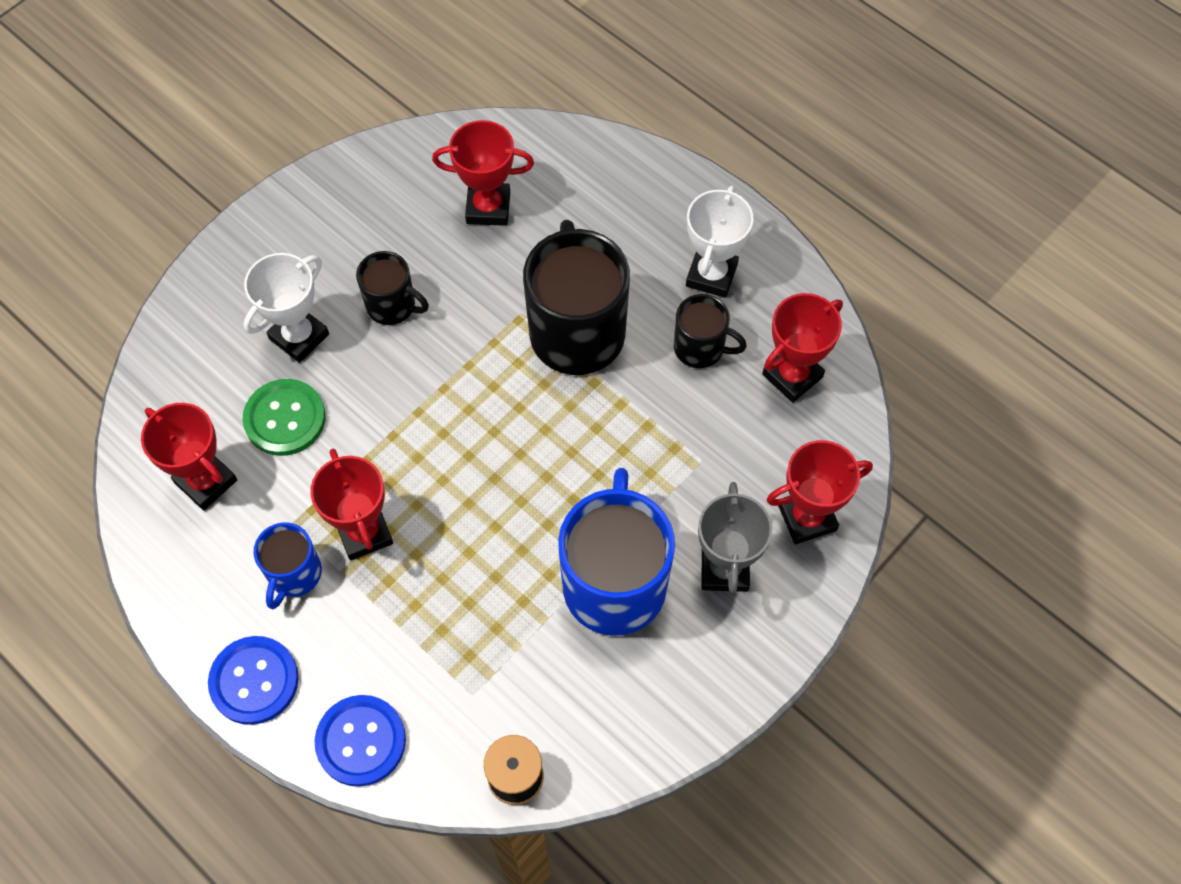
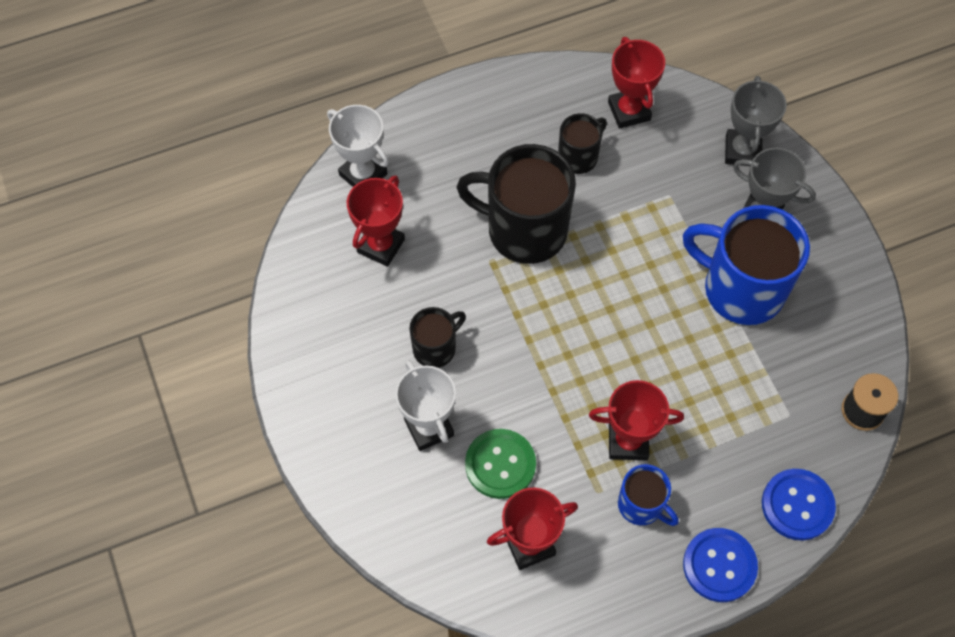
camera: 65 degrees left, 0 degrees up
(711, 275) = (521, 124): white trophy -> white trophy (363, 174)
(807, 518) = (742, 151): red trophy -> grey trophy

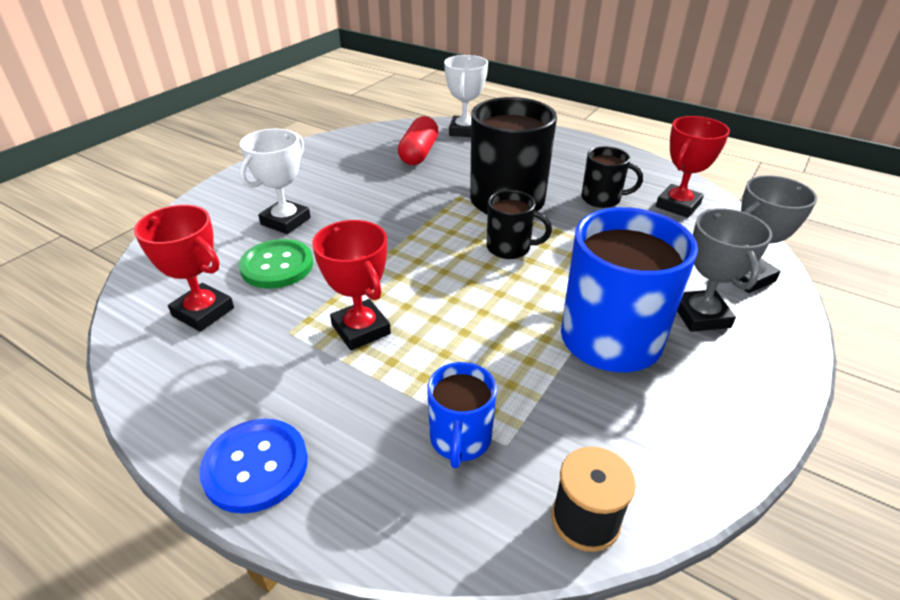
camera: 55 degrees right, 25 degrees down
(380, 246) = (419, 153): red trophy -> red capsule
(435, 348) = (359, 200): black mug -> black mug (510, 248)
(641, 505) = (294, 368): blue mug -> blue mug (460, 439)
(797, 505) = (391, 510): blue button -> none

